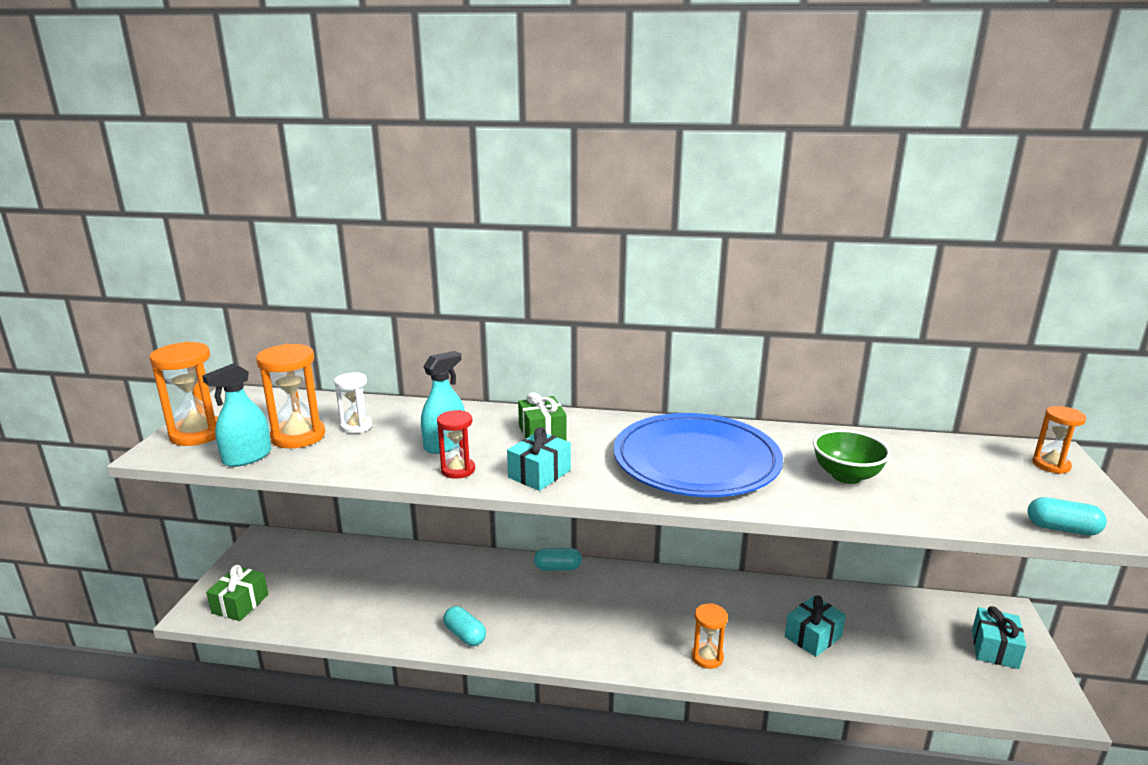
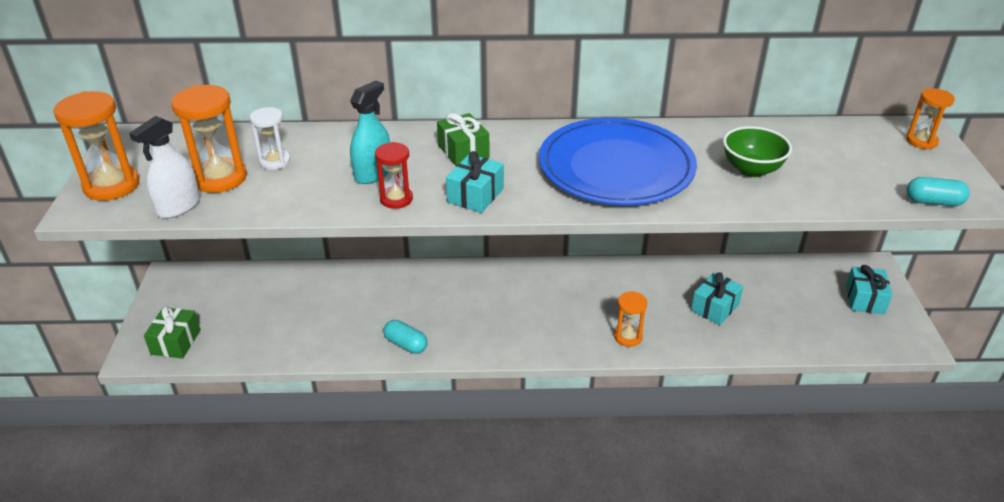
camera: 10 degrees left, 15 degrees up
(247, 457) = (178, 207): turquoise spray bottle -> white spray bottle
(558, 568) = (474, 271): turquoise capsule -> none

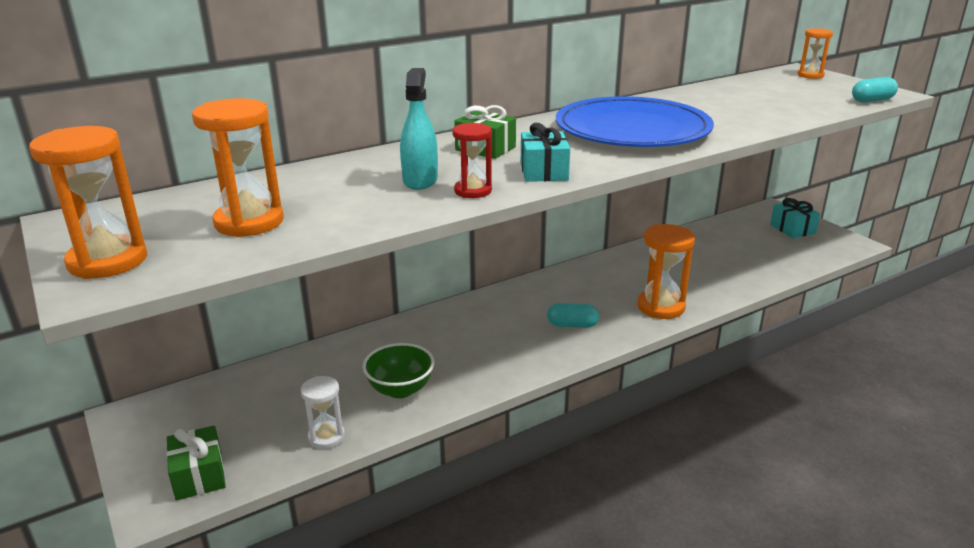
camera: 30 degrees left, 10 degrees down
(178, 207) = (229, 255): white spray bottle -> none
(275, 161) = (297, 196): white hourglass -> white hourglass (326, 437)
(406, 344) = (473, 381): turquoise capsule -> turquoise capsule (572, 325)
(628, 337) = (660, 307): orange hourglass -> orange hourglass, size x1.66
(715, 307) = (701, 266): turquoise gift -> none
(751, 169) = (731, 110): green bowl -> green bowl (400, 389)

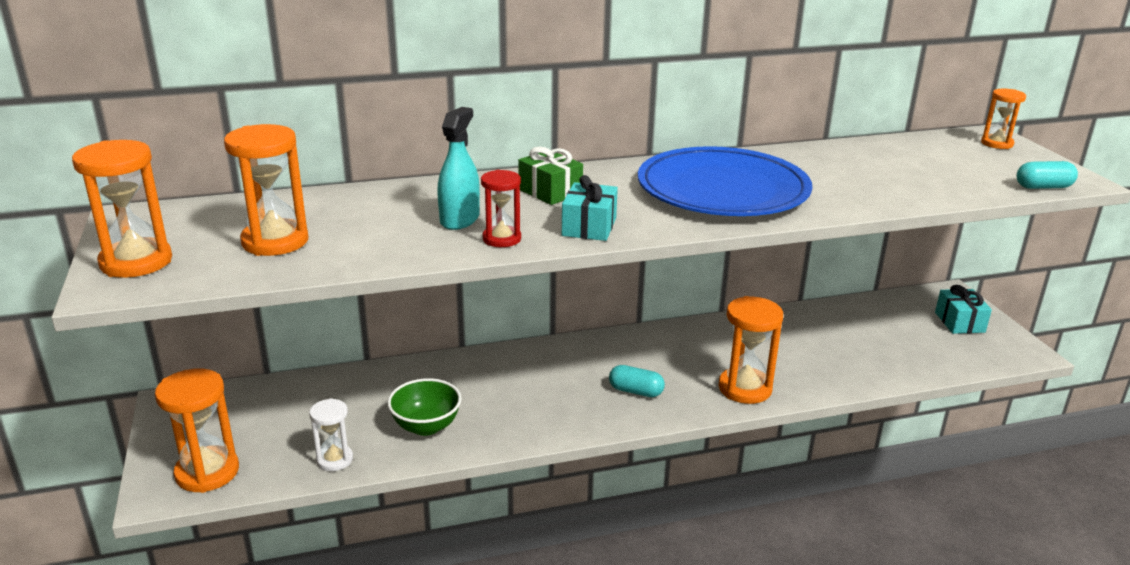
camera: 15 degrees right, 0 degrees up
(199, 475) = (207, 472): green gift -> orange hourglass

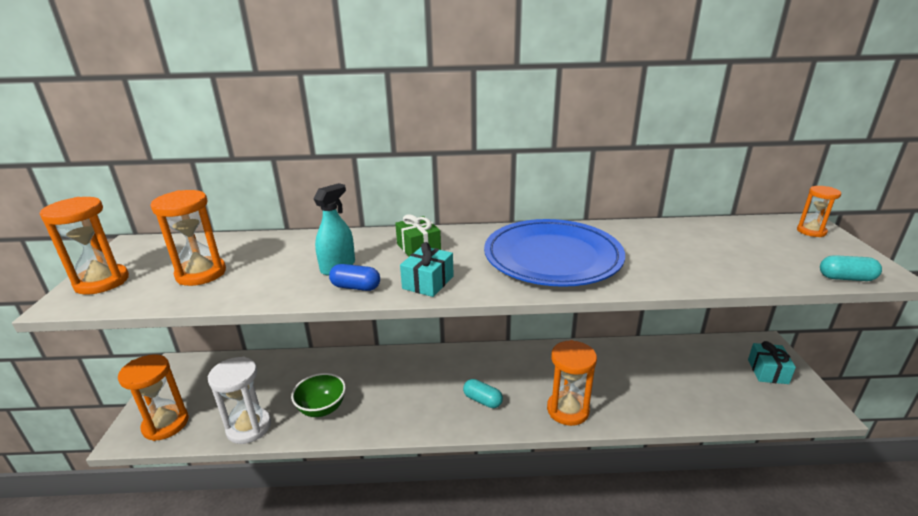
camera: 15 degrees right, 0 degrees up
(334, 460) = (249, 427): white hourglass -> white hourglass, size x1.66
(501, 239) = (356, 287): red hourglass -> blue capsule

